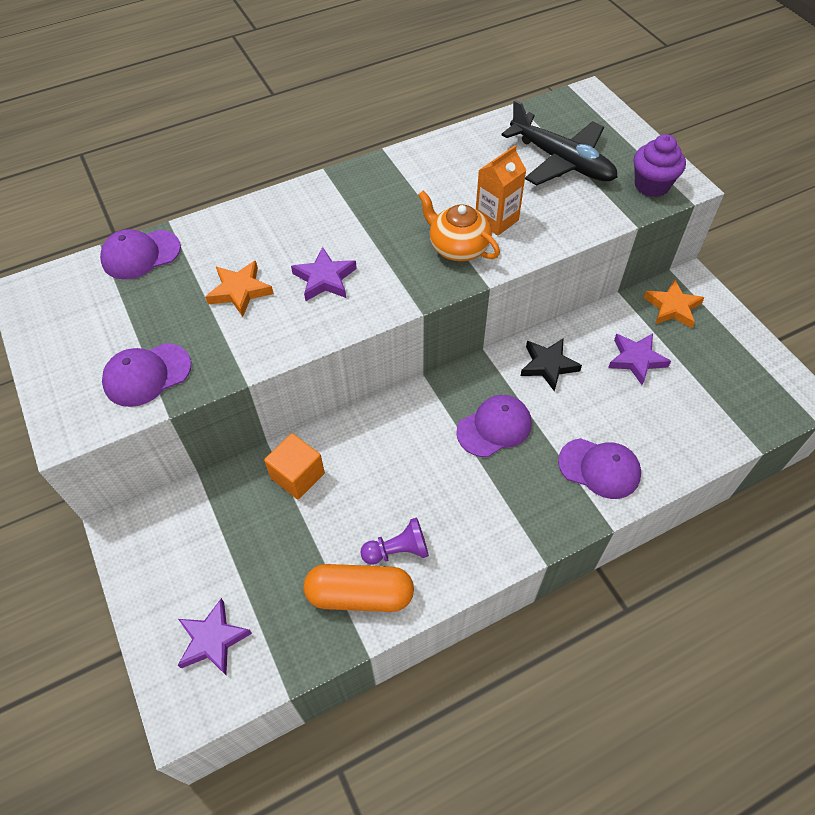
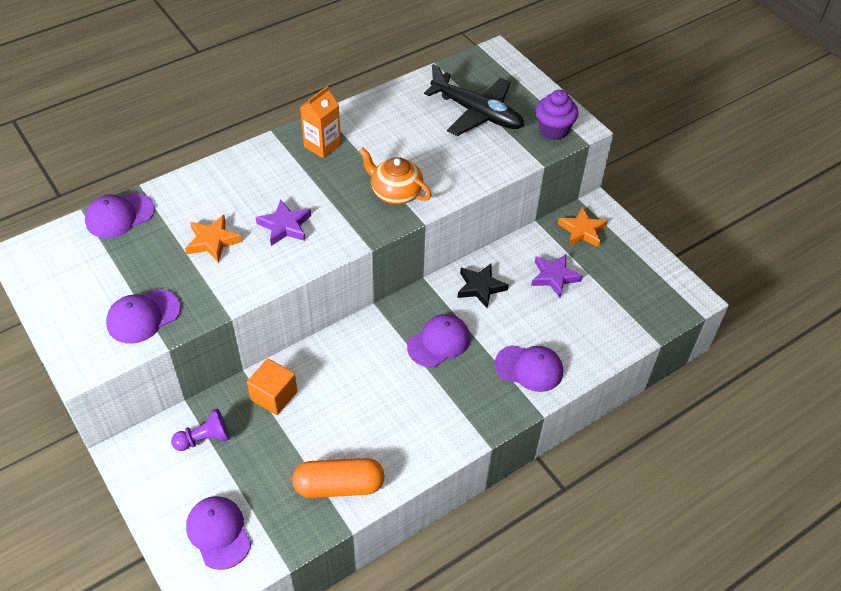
camera: 10 degrees left, 5 degrees down
(212, 639) = (218, 533): purple star -> purple cap
(398, 550) = (367, 448): purple pawn -> purple pawn (204, 439)
(496, 220) = (426, 167): orange carton -> orange carton (322, 146)

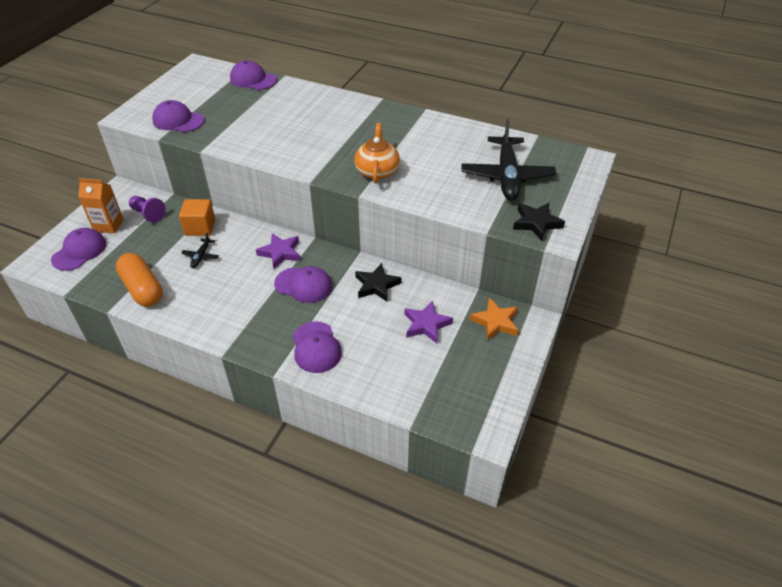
camera: 60 degrees right, 5 degrees down
(213, 241) = (260, 118): orange star -> none
(285, 226) = (299, 139): purple star -> purple star (280, 253)
(322, 146) = (390, 123): orange carton -> orange carton (108, 225)
(326, 412) = (201, 256): none -> black plane
(553, 130) = (536, 223): purple cupcake -> black star

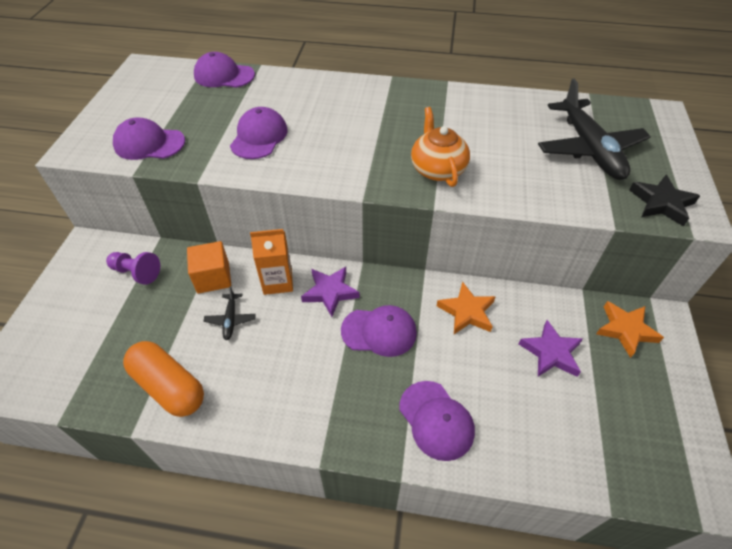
camera: 15 degrees left, 5 degrees up
(79, 251) = (59, 348): purple cap -> purple cap (259, 137)
(108, 225) = (88, 300): orange carton -> orange carton (277, 281)
(376, 285) = (466, 312): black star -> orange star

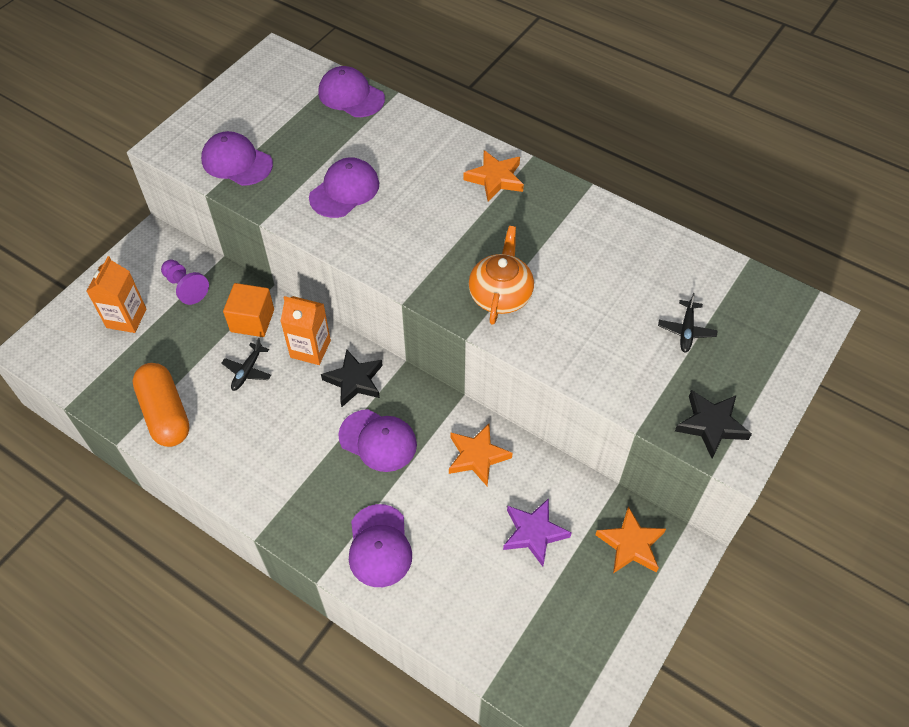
camera: 25 degrees right, 5 degrees up
(89, 317) = (126, 318): none -> orange carton
(330, 292) = (354, 381): purple star -> black star
(375, 96) = (495, 178): none -> orange star
(588, 148) = (686, 330): black plane -> black plane, size x0.43

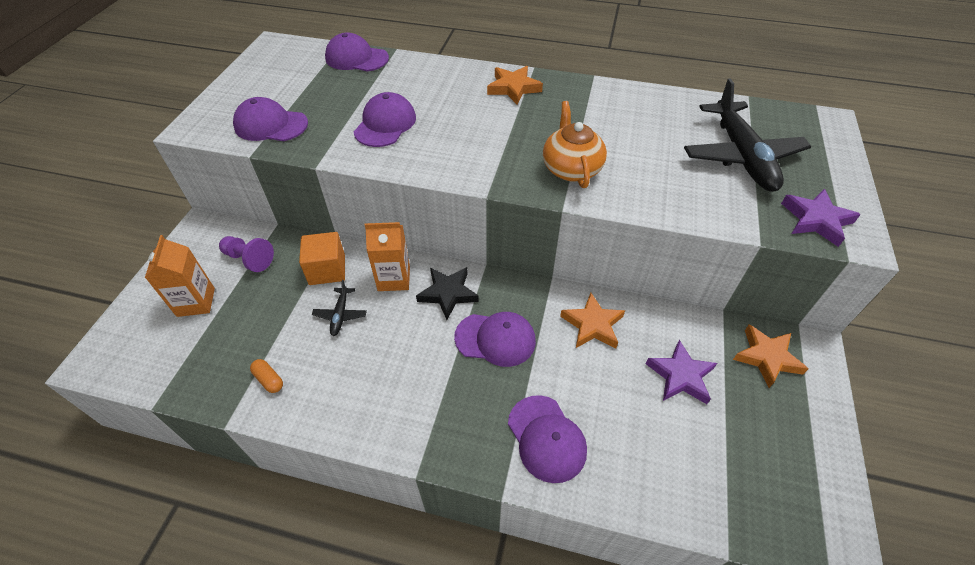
camera: 20 degrees left, 5 degrees down
(165, 413) = (269, 380): orange capsule -> orange capsule, size x0.42
(686, 330) = (741, 156): black plane -> black plane, size x2.32
(711, 425) = (816, 220): black star -> purple star

